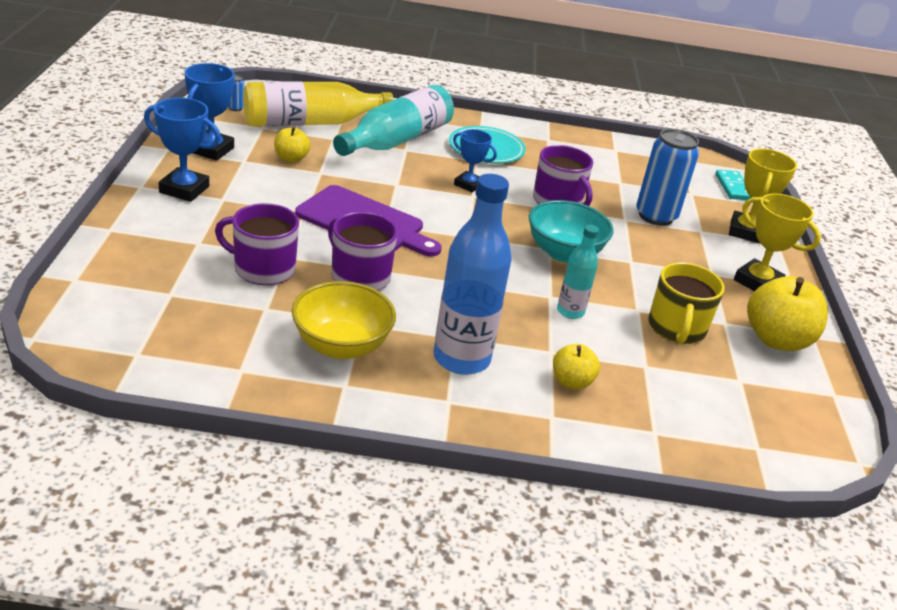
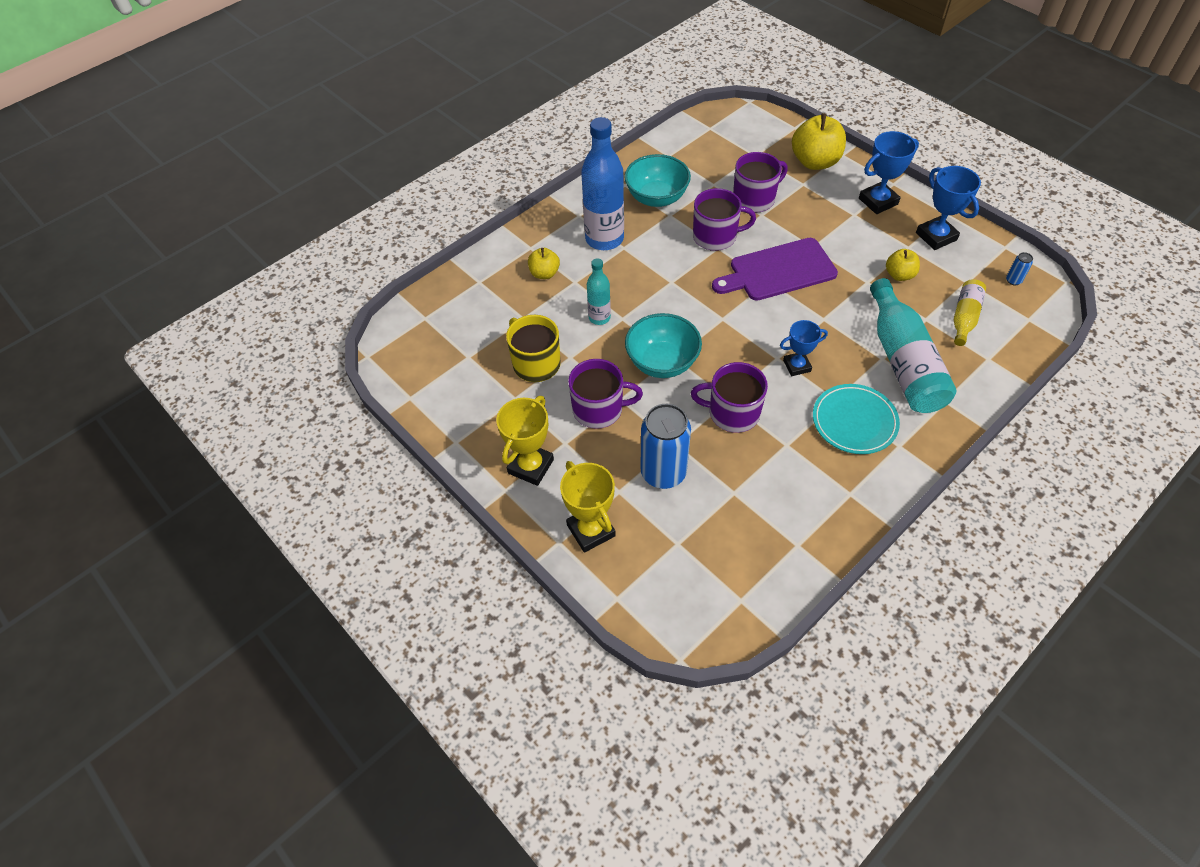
camera: 140 degrees right, 20 degrees up
(310, 123) = (964, 317): yellow bottle -> yellow bottle, size x0.53
(341, 346) = (656, 198): yellow bowl -> turquoise bowl
(658, 269) = (599, 409): none -> purple mug
(733, 187) = (661, 600): turquoise domino -> none
(757, 282) = (530, 466): yellow trophy -> yellow trophy turned 60 degrees counterclockwise
(776, 339) = (474, 414): yellow apple -> yellow apple (815, 162)

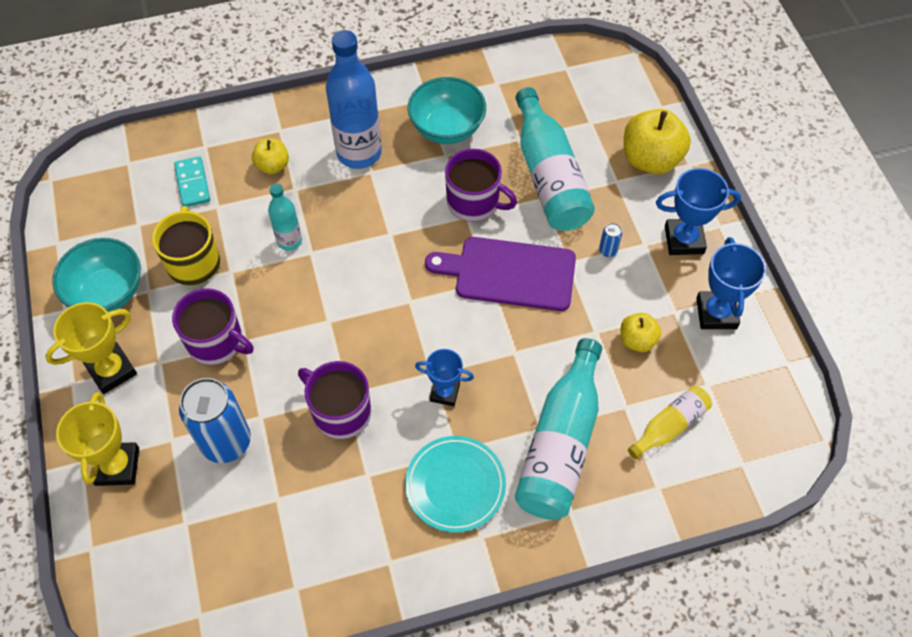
camera: 25 degrees right, 5 degrees up
(490, 311) = (192, 183): none -> turquoise domino
(662, 362) = (313, 321): turquoise bowl -> turquoise bowl (107, 292)
(754, 199) = (549, 176): purple mug -> turquoise bottle
(1013, 280) = (762, 409): blue can -> blue can (608, 250)

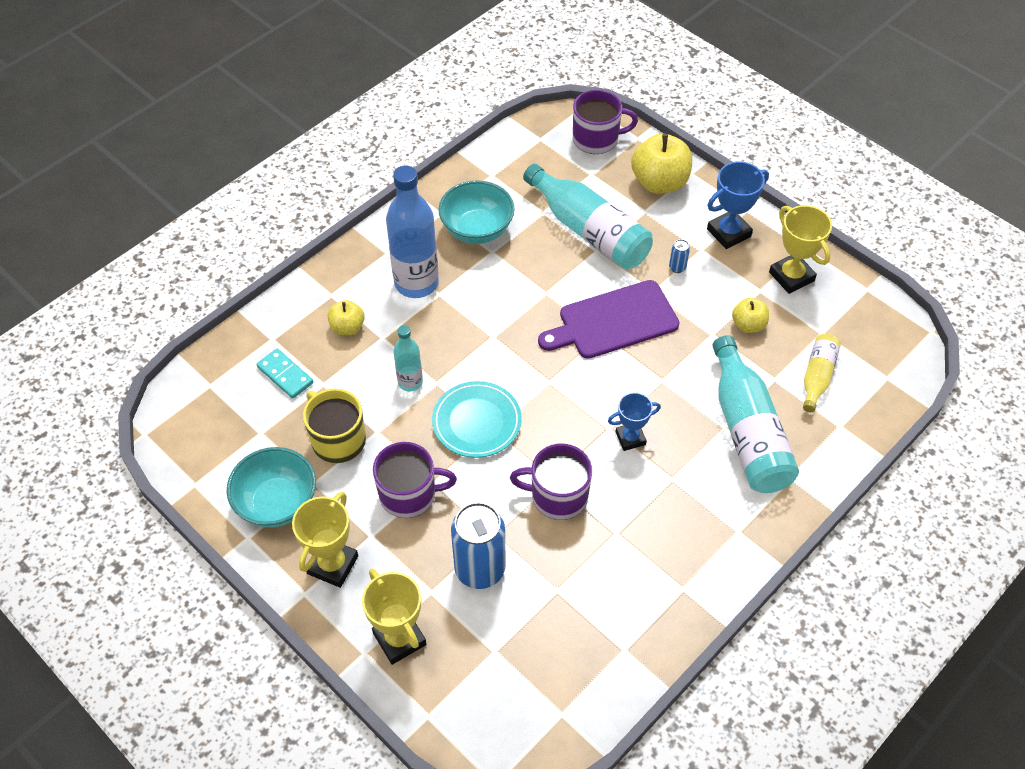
camera: 30 degrees left, 5 degrees down
(455, 485) = (691, 504): turquoise plate -> turquoise plate (476, 422)
(474, 202) = (544, 279): purple mug -> purple mug (596, 139)
(716, 313) = (791, 276): blue trophy -> yellow trophy

